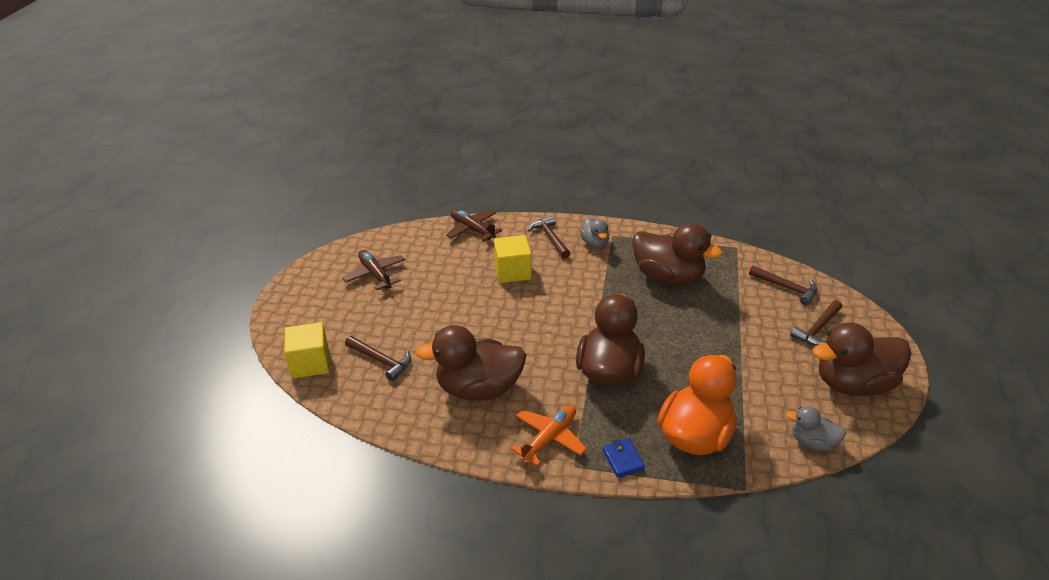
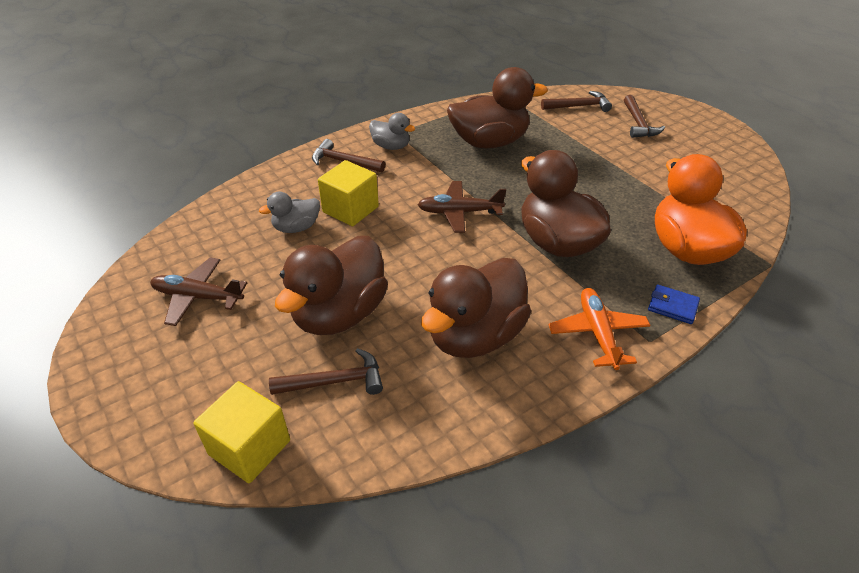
camera: 45 degrees left, 5 degrees up
(472, 229) = (252, 193): brown plane -> brown plane (459, 212)
(812, 442) = (752, 202): grey duck -> grey duck (296, 228)
(853, 384) = (712, 147): brown duck -> brown duck (339, 314)

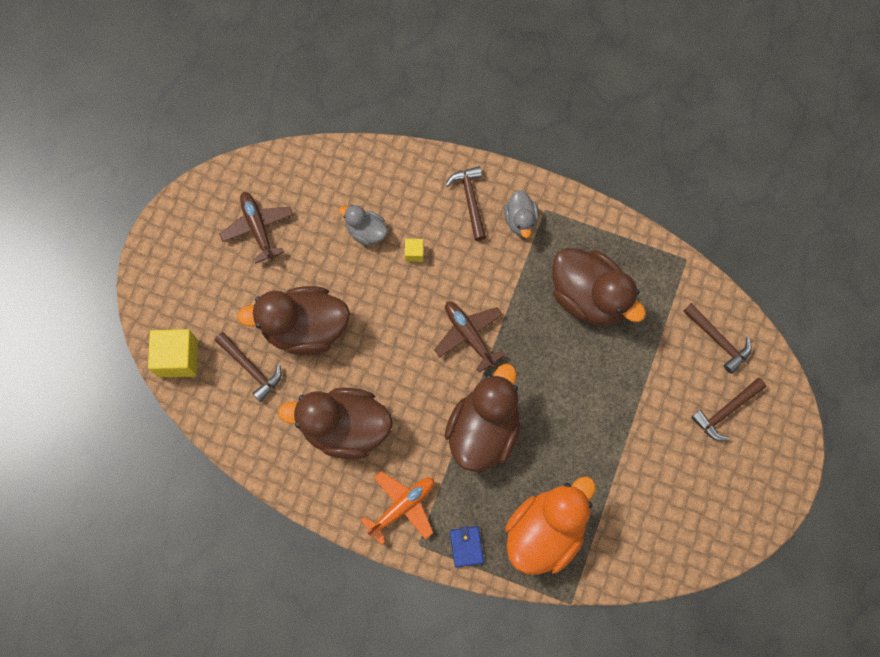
camera: 55 degrees right, 30 degrees up
(350, 209) = (414, 253): yellow cube -> yellow cube, size x0.48

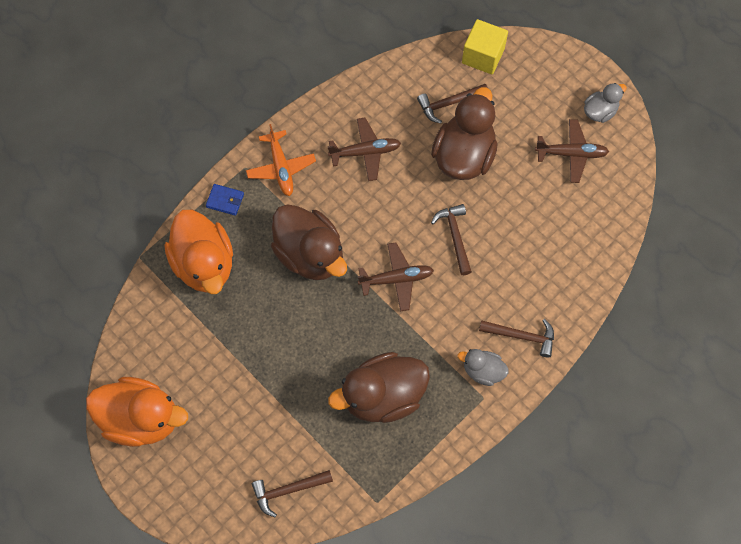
camera: 115 degrees right, 5 degrees down
(345, 428) = (365, 152): brown duck -> brown plane
(366, 231) = (530, 237): grey duck -> grey duck (600, 111)
(414, 253) = (492, 267): yellow cube -> none
(725, 411) = (222, 462): brown hammer -> brown hammer (455, 236)
(728, 509) = (141, 419): none -> orange duck

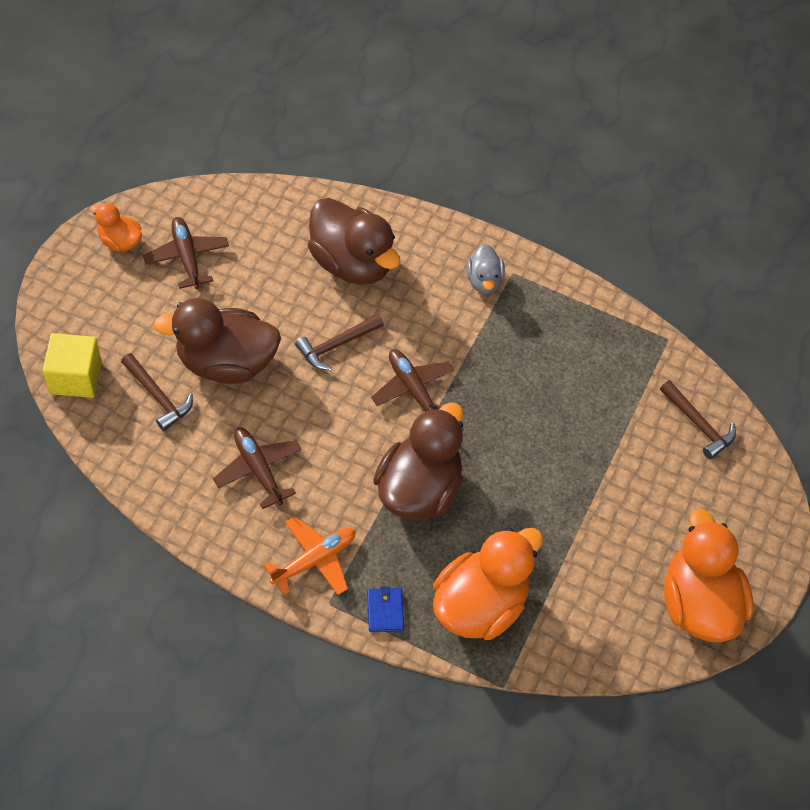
camera: 115 degrees left, 10 degrees down
(383, 396) = (554, 365): brown duck -> brown duck (351, 263)
(522, 336) = (429, 255): brown hammer -> none
(600, 111) = (120, 241): grey duck -> orange duck

